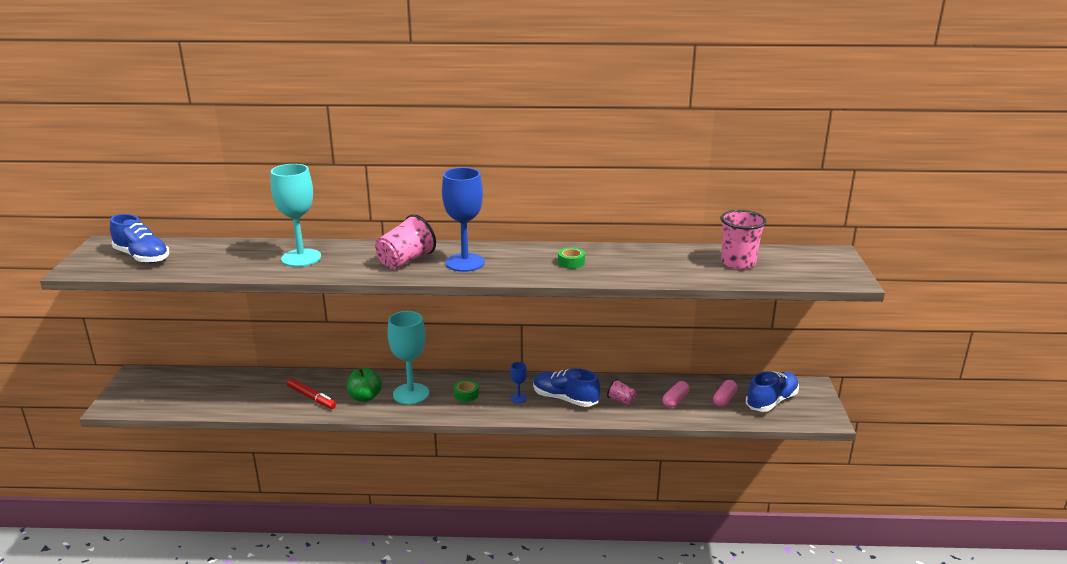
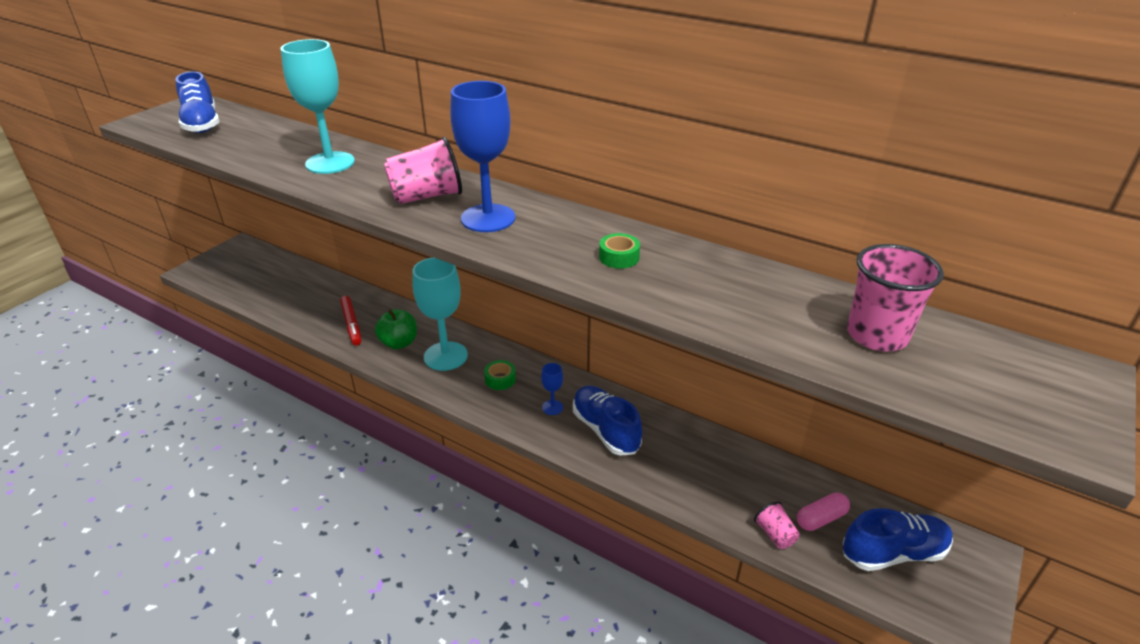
camera: 30 degrees right, 10 degrees up
(621, 400) = (674, 461): pink cup -> pink cup (775, 534)
(675, 400) = (747, 491): pink capsule -> none

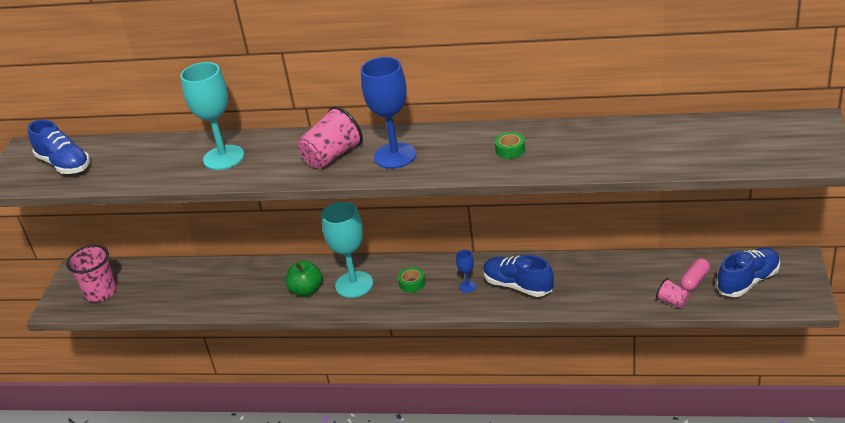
camera: 20 degrees left, 0 degrees up
(351, 324) = (252, 292): red marker -> none
(877, 335) = (698, 141): pink cup -> pink cup (101, 292)

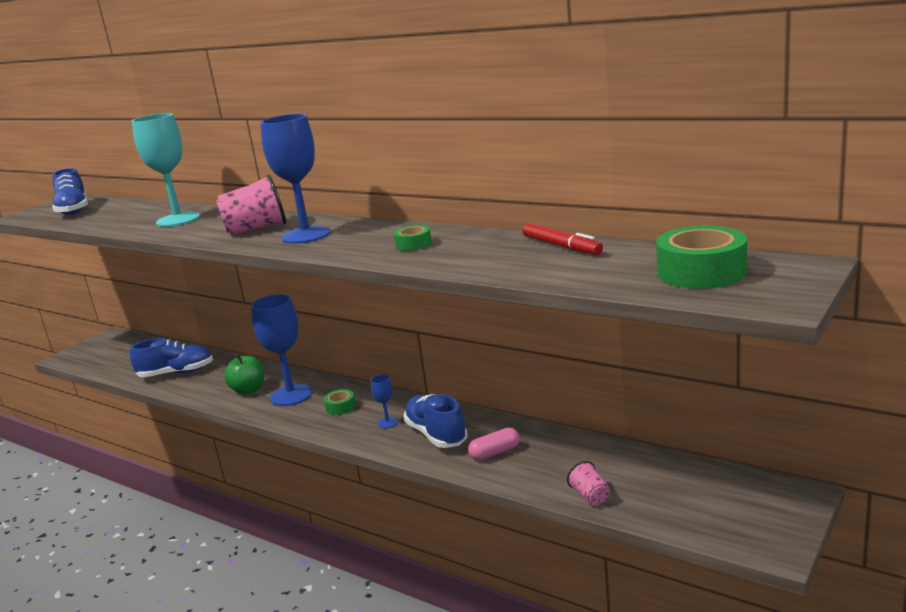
camera: 25 degrees right, 15 degrees down
(101, 292) = (106, 354): pink cup -> none
(354, 284) = (291, 395): turquoise goblet -> blue goblet
(633, 131) = (561, 246): none -> red marker
(694, 280) = (638, 481): pink capsule -> pink capsule (495, 453)
(748, 281) = (707, 500): blue shoe -> blue shoe (176, 373)
(756, 141) = (701, 272): none -> green tape

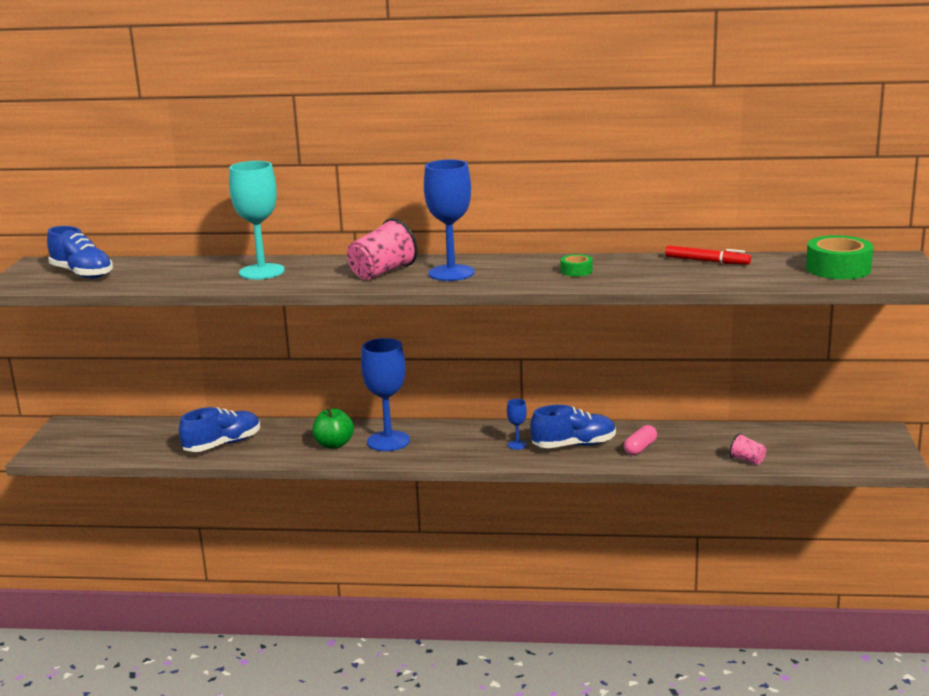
camera: 30 degrees left, 0 degrees up
(340, 407) = (454, 441): green tape -> none
(436, 434) = (574, 445): blue shoe -> blue shoe turned 135 degrees clockwise

